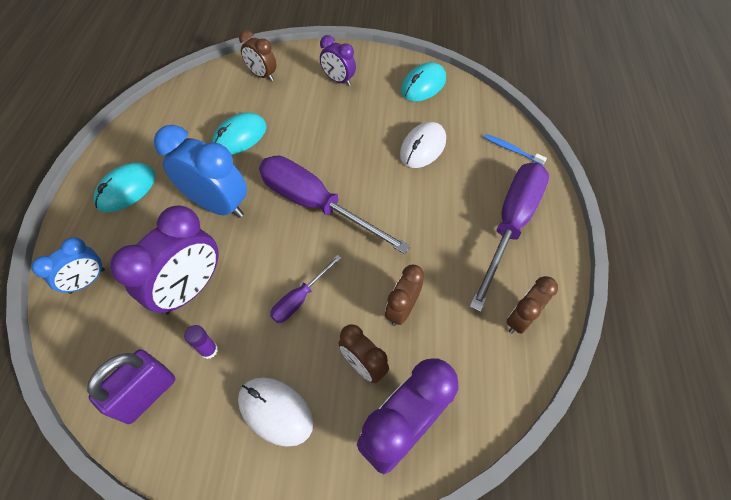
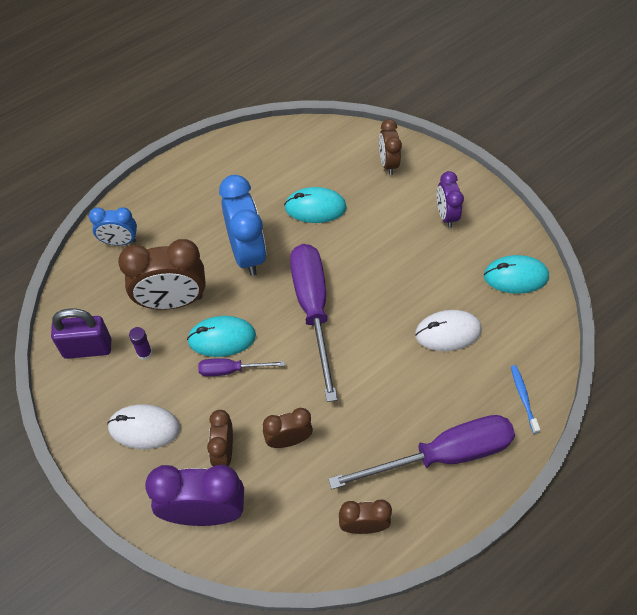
camera: 45 degrees right, 0 degrees up
(126, 190) = (199, 190): turquoise mouse -> turquoise mouse (222, 338)
(190, 289) = (172, 301): purple clock -> brown clock
(275, 411) = (144, 428): white mouse -> white mouse turned 75 degrees counterclockwise

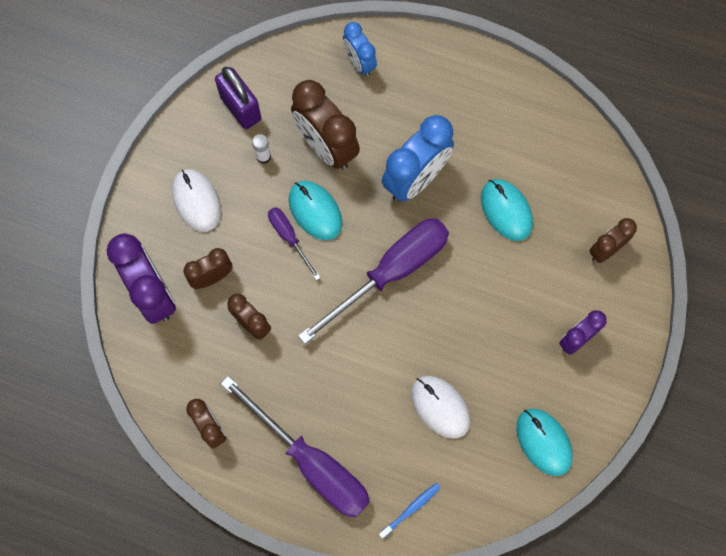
camera: 60 degrees right, 15 degrees up
(144, 353) = (263, 156): purple glue stick -> white glue stick

